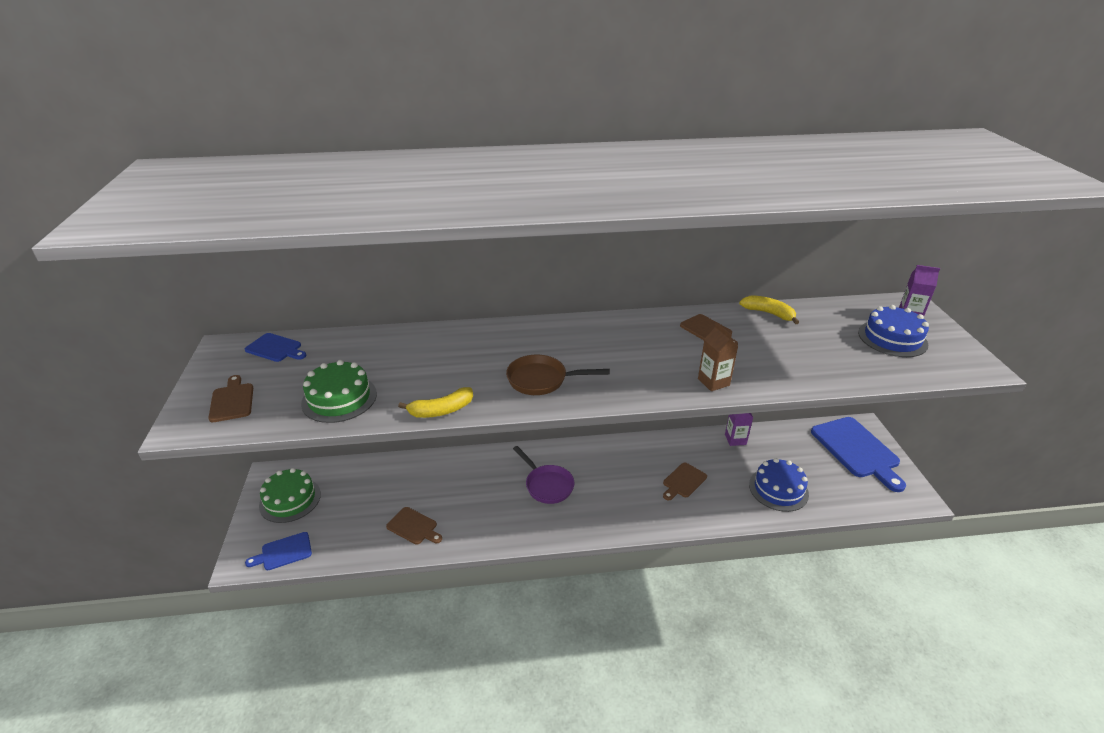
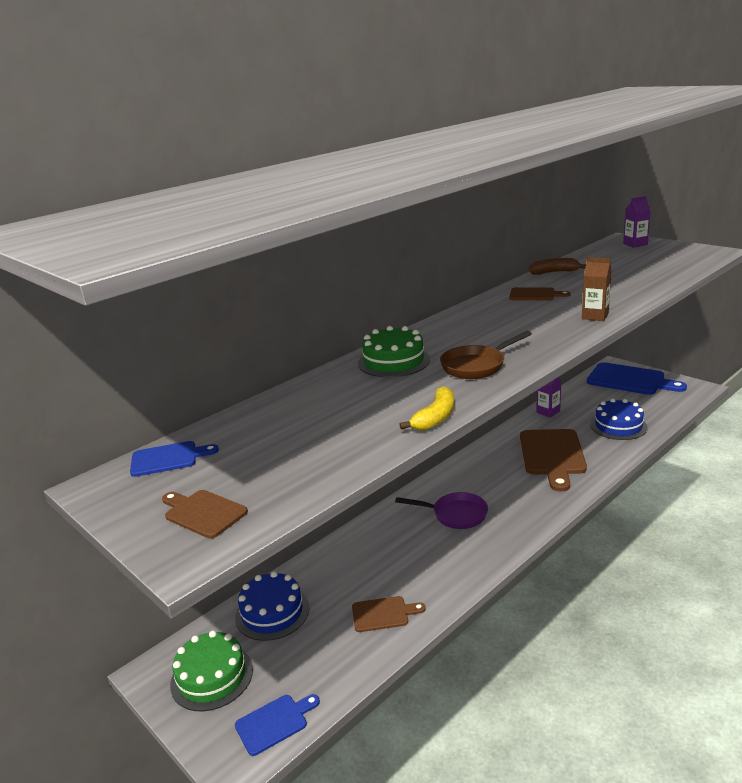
camera: 35 degrees left, 10 degrees down
(283, 552) = (274, 722): blue cutting board -> blue cutting board turned 150 degrees counterclockwise
(339, 398) = (322, 455): green cake -> green cake (394, 361)
(683, 481) = (552, 455): brown cutting board -> brown cutting board, size x1.95
(768, 313) = (554, 272): yellow banana -> brown banana
(892, 338) = (648, 257): blue cake -> blue cake (272, 612)

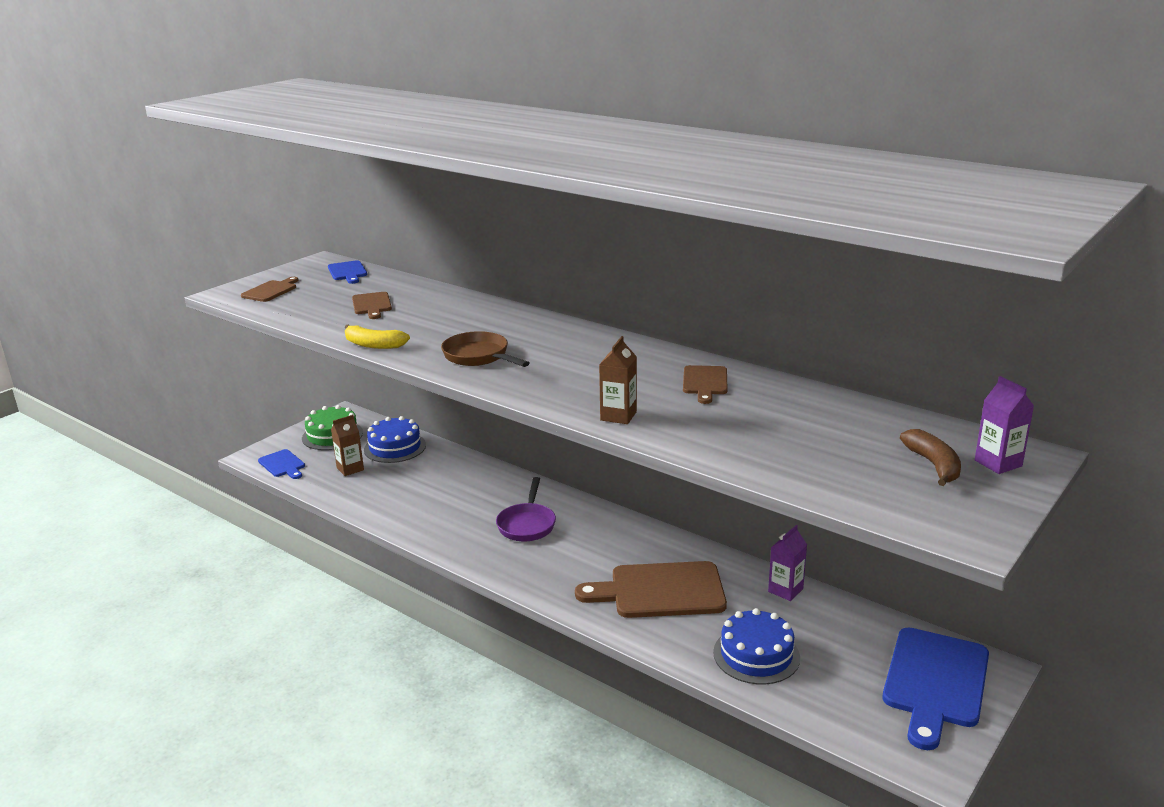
camera: 80 degrees right, 0 degrees up
(311, 648) = (350, 469): none -> brown carton
(383, 614) = (382, 496): brown cutting board -> brown cutting board (372, 305)
(394, 361) = (500, 322): green cake -> none
(554, 272) = (808, 395): brown banana -> brown banana (933, 465)

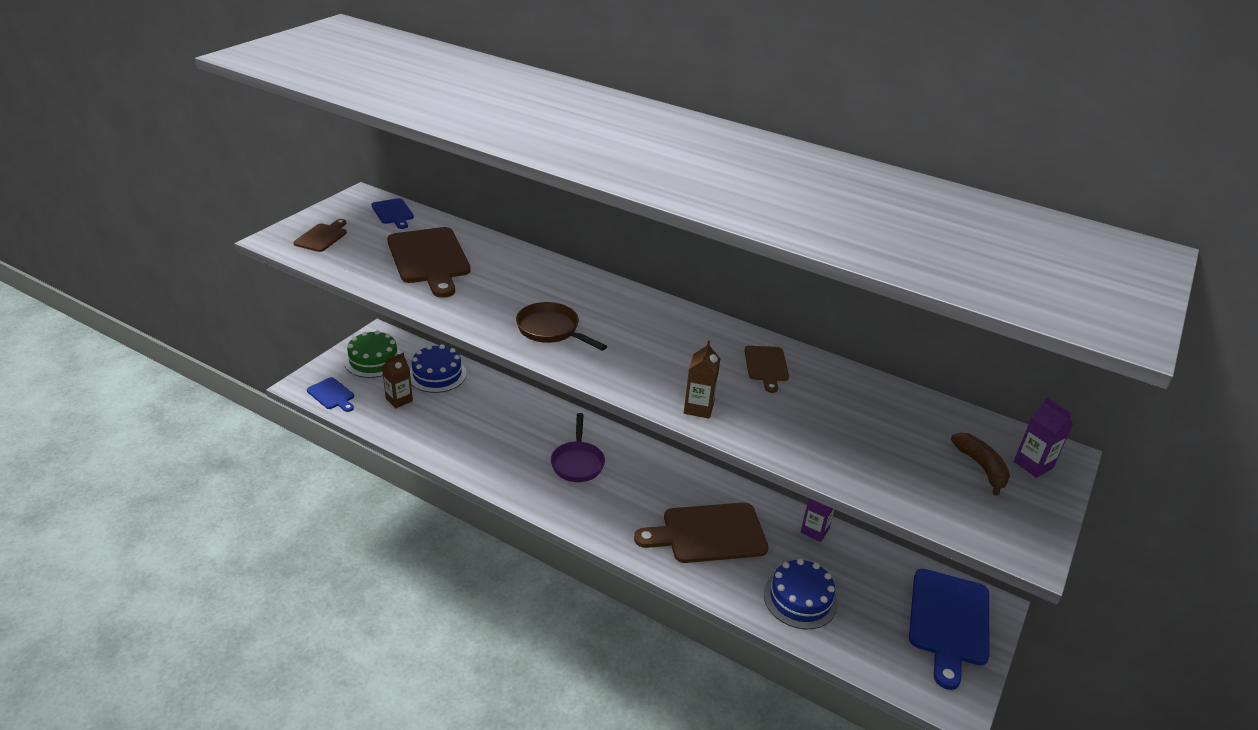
camera: 10 degrees left, 10 degrees up
(372, 305) = (429, 259): brown cutting board -> brown cutting board, size x1.95
(373, 345) = (445, 313): yellow banana -> none

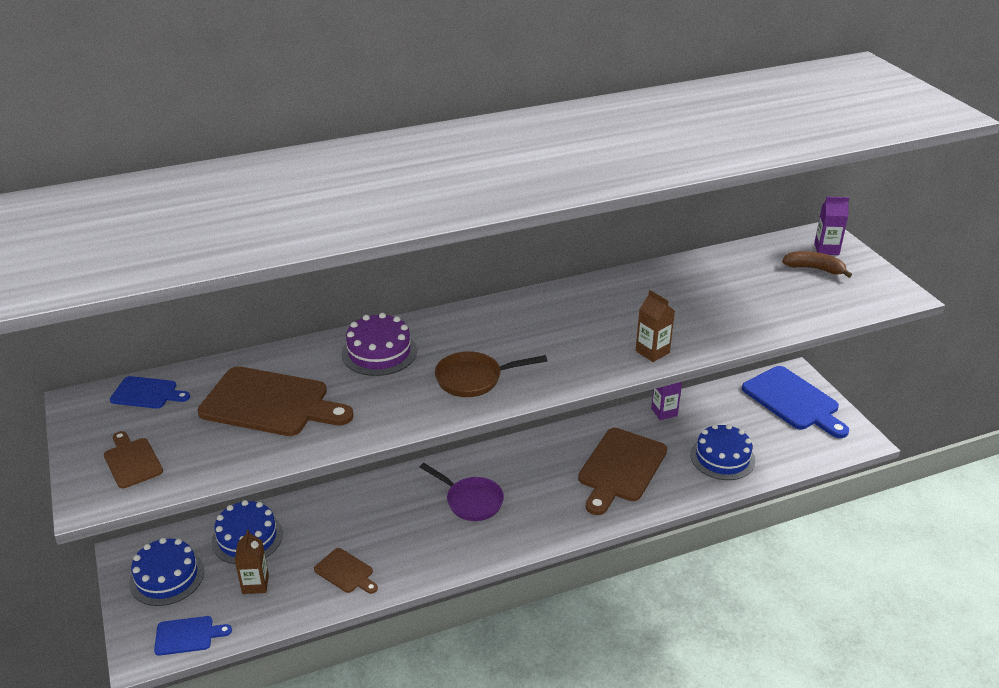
camera: 50 degrees left, 0 degrees up
(373, 360) = (167, 577): green cake -> blue cake
(536, 277) = (379, 352): none -> purple cake
(766, 366) = (629, 296): brown cutting board -> brown cutting board (346, 572)

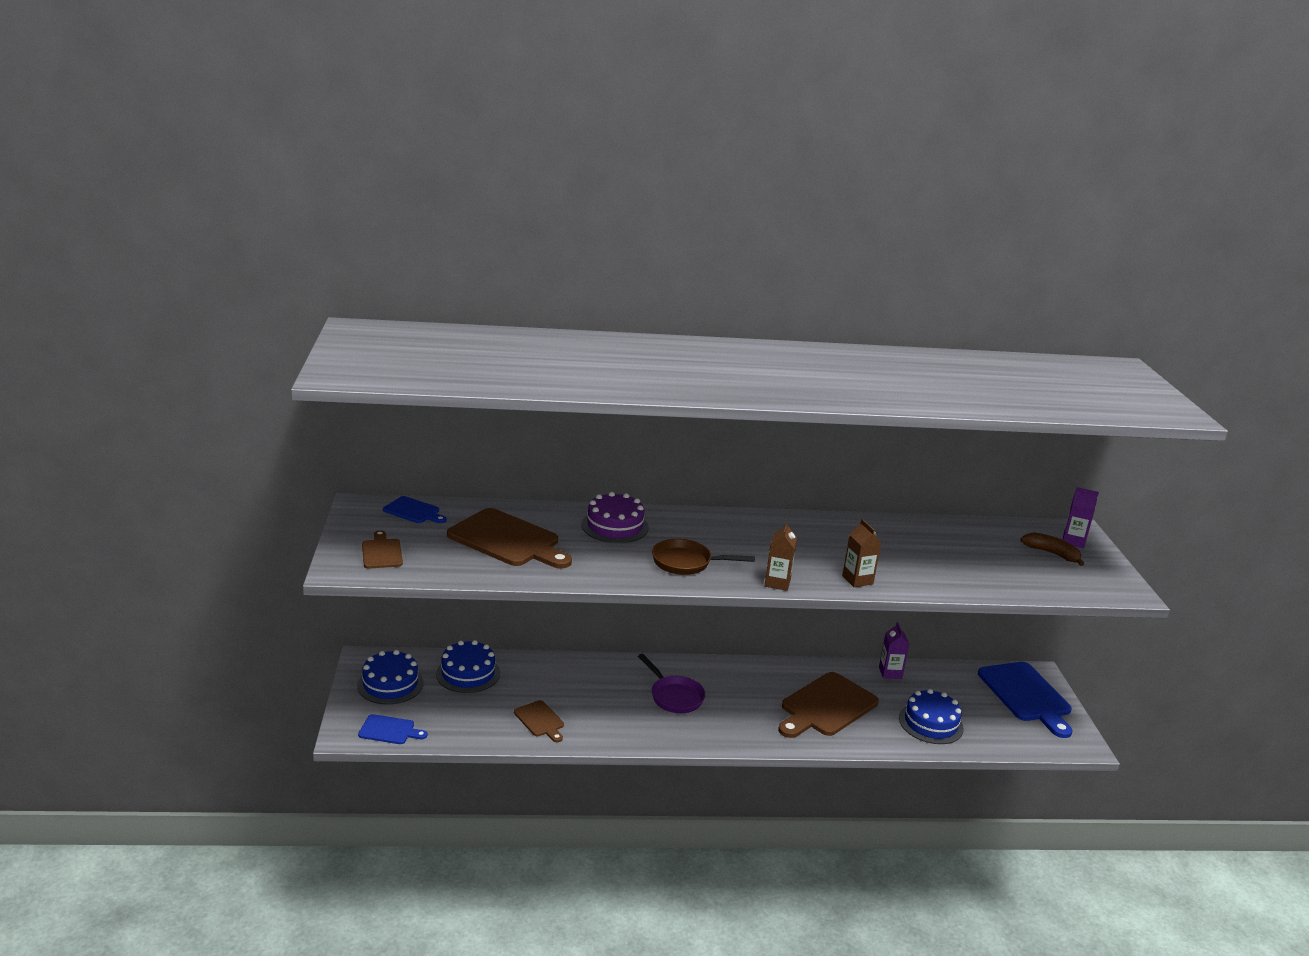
camera: 15 degrees right, 10 degrees down
(255, 584) = (460, 709): brown carton -> brown carton (777, 583)

